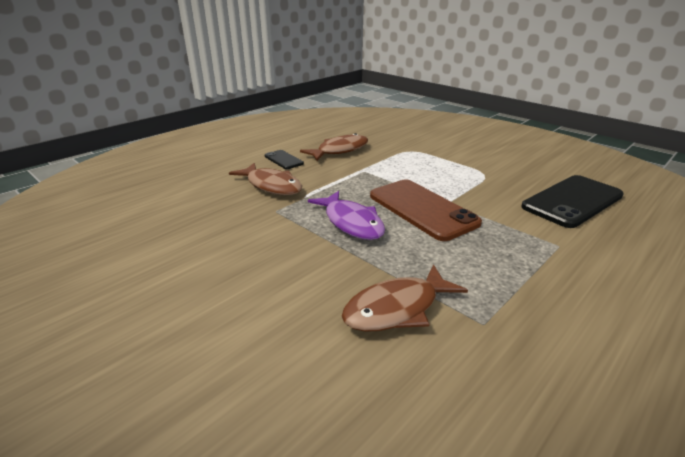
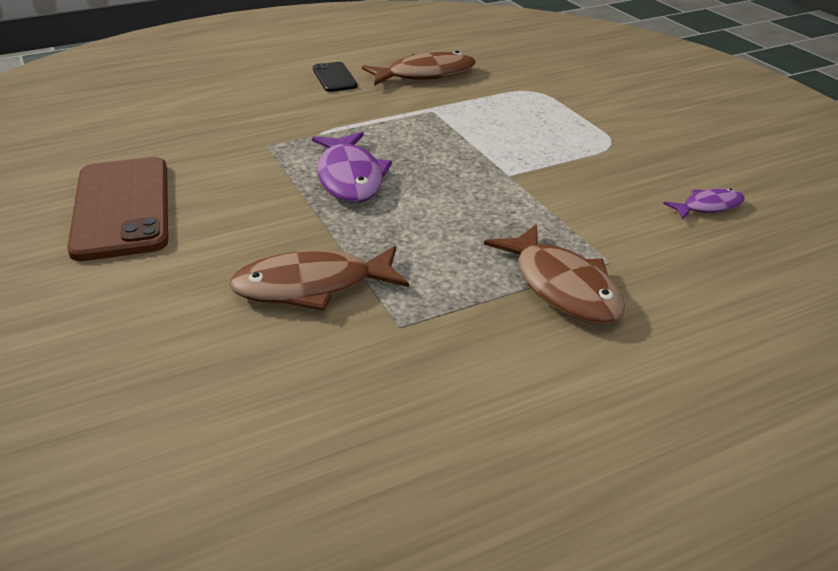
camera: 20 degrees right, 5 degrees up
(271, 186) = (289, 111): brown fish -> brown fish (562, 287)
(422, 209) = (463, 177): brown phone -> brown phone (122, 208)
(572, 201) = (708, 207): black phone -> purple fish

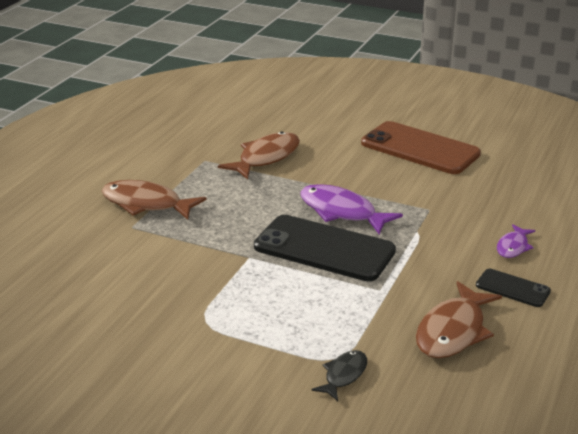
camera: 140 degrees right, 5 degrees down
(426, 154) = (324, 249): none -> black phone
(540, 82) = (343, 375): none -> black fish
(708, 207) = (93, 291): purple fish -> purple fish (513, 247)

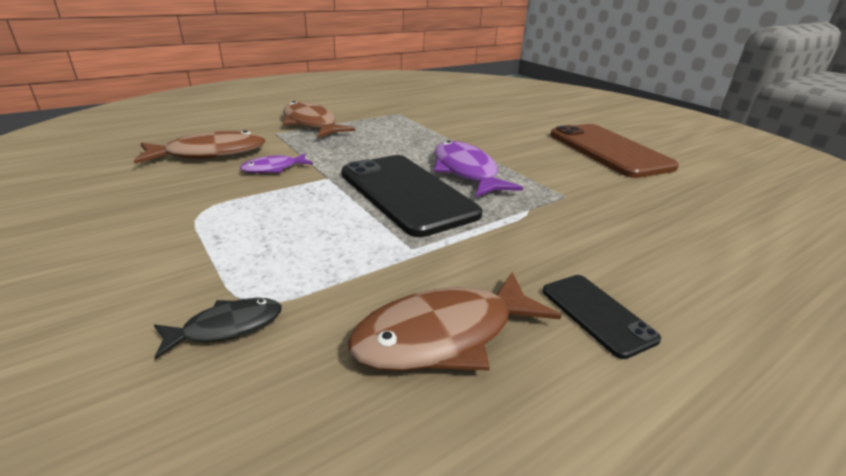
camera: 30 degrees right, 0 degrees up
(265, 158) = (450, 123): brown fish -> brown fish (210, 154)
(513, 247) = (644, 264): purple fish -> purple fish (274, 168)

